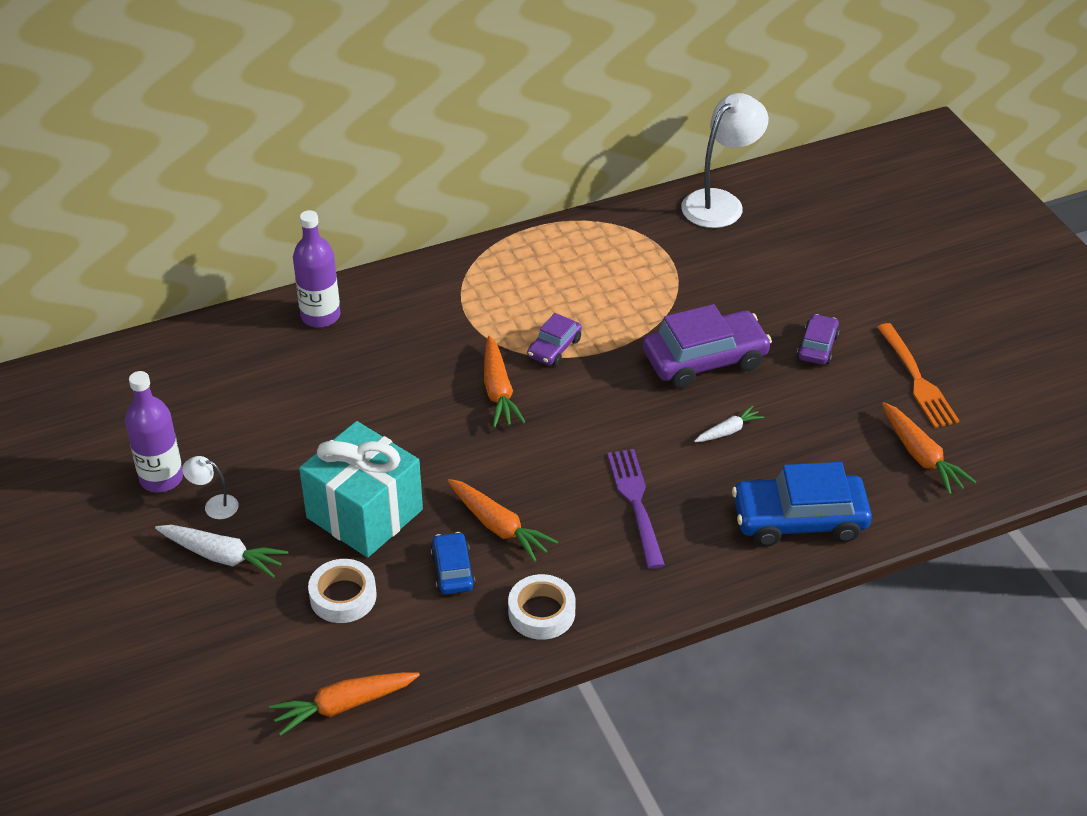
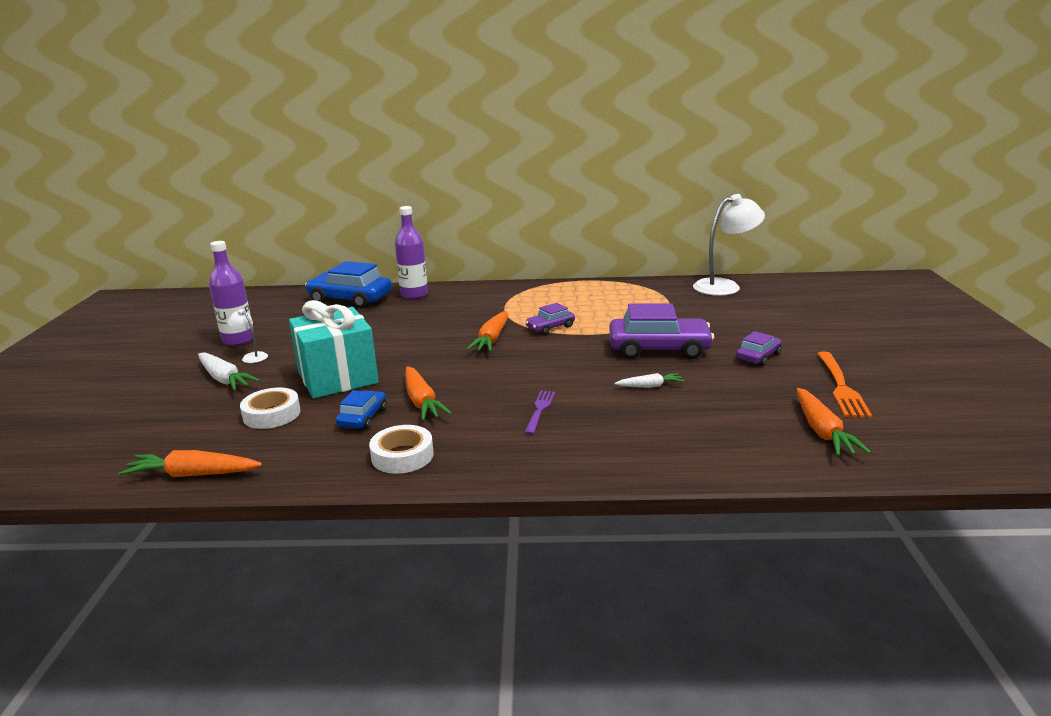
camera: 25 degrees right, 20 degrees down
(636, 503) = (540, 410): purple fork -> purple fork, size x0.62
(799, 520) = (676, 448): blue car -> blue car (350, 299)

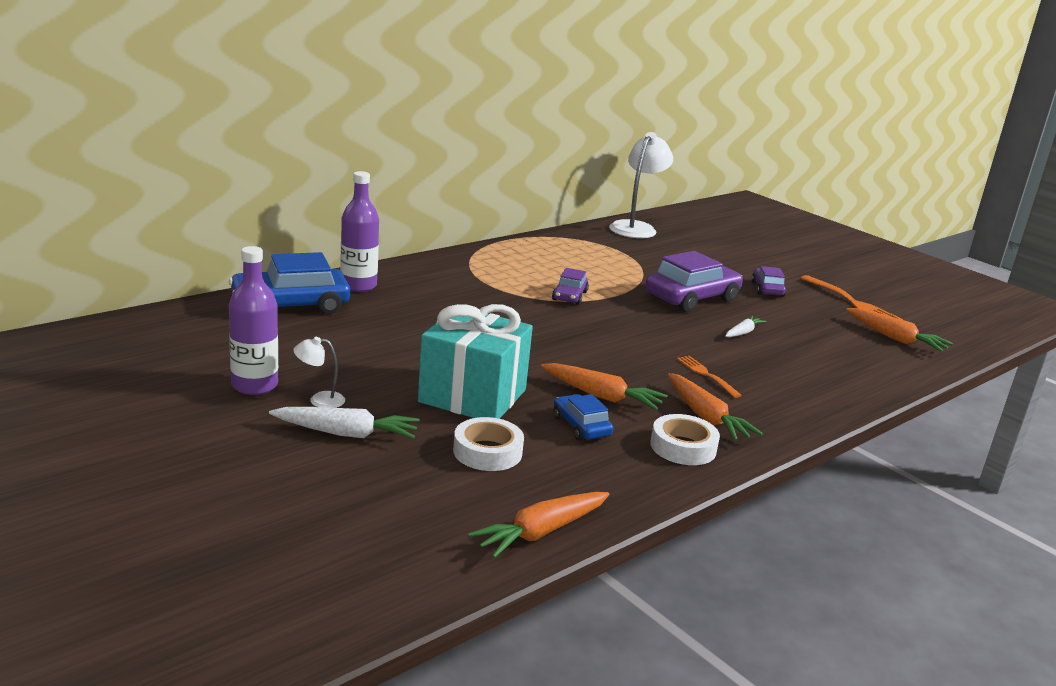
camera: 45 degrees left, 0 degrees up
(492, 339) = (541, 320): orange carrot -> orange carrot (706, 417)
(540, 410) = (706, 375): purple fork -> orange fork

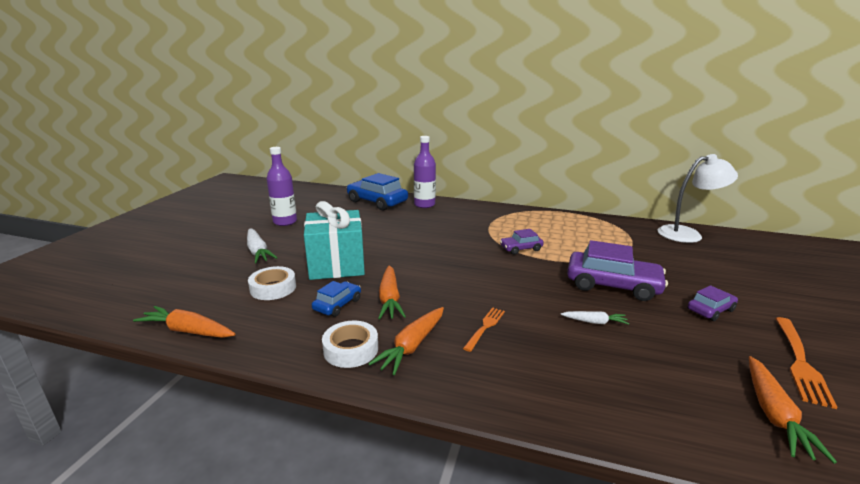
camera: 60 degrees right, 0 degrees up
(319, 400) = (286, 236): white lamp -> none

